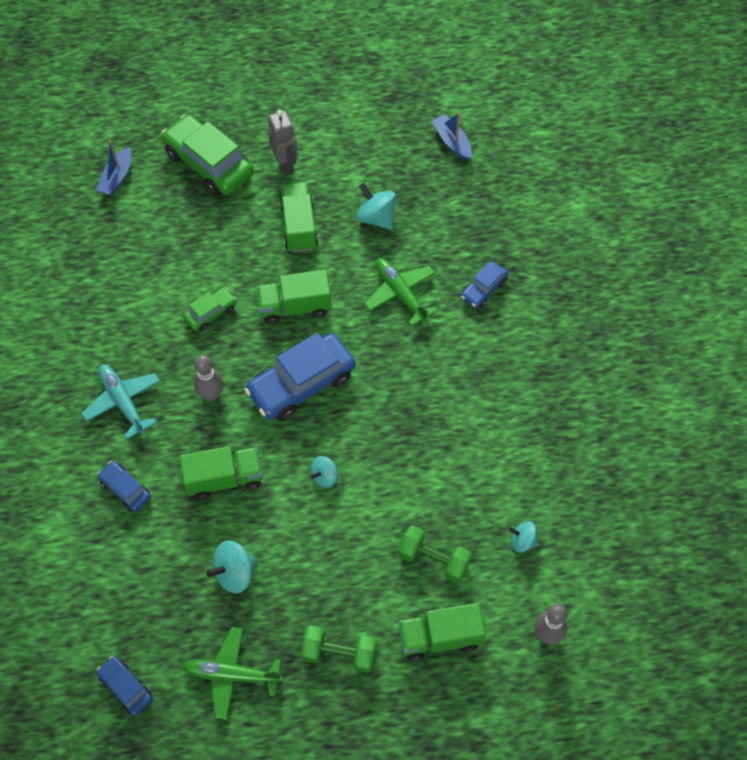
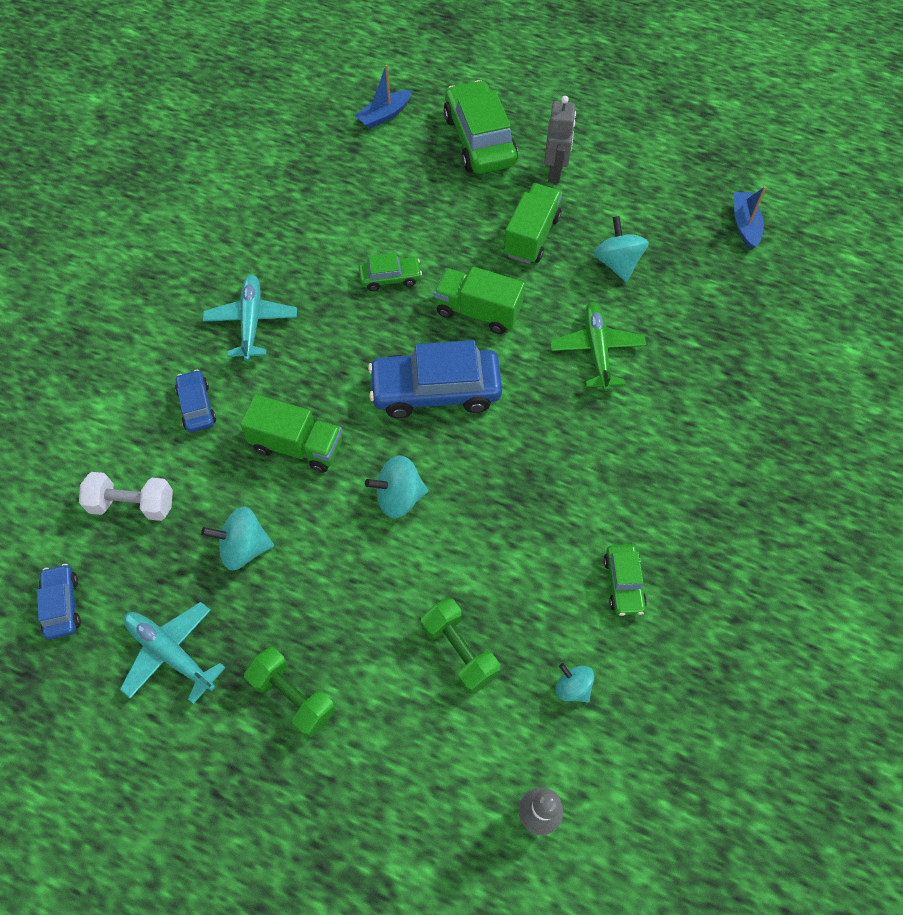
camera: 30 degrees right, 0 degrees up
(128, 588) = (133, 504): none -> white dumbbell
(211, 394) = (339, 356): grey bowling pin -> none
(231, 674) = (170, 653): green plane -> turquoise plane
(324, 476) = (399, 497): turquoise spinning top -> turquoise spinning top, size x1.57
(440, 637) = (412, 744): green truck -> none
(483, 289) = (691, 388): blue car -> none
(516, 453) = (623, 583): none -> green car

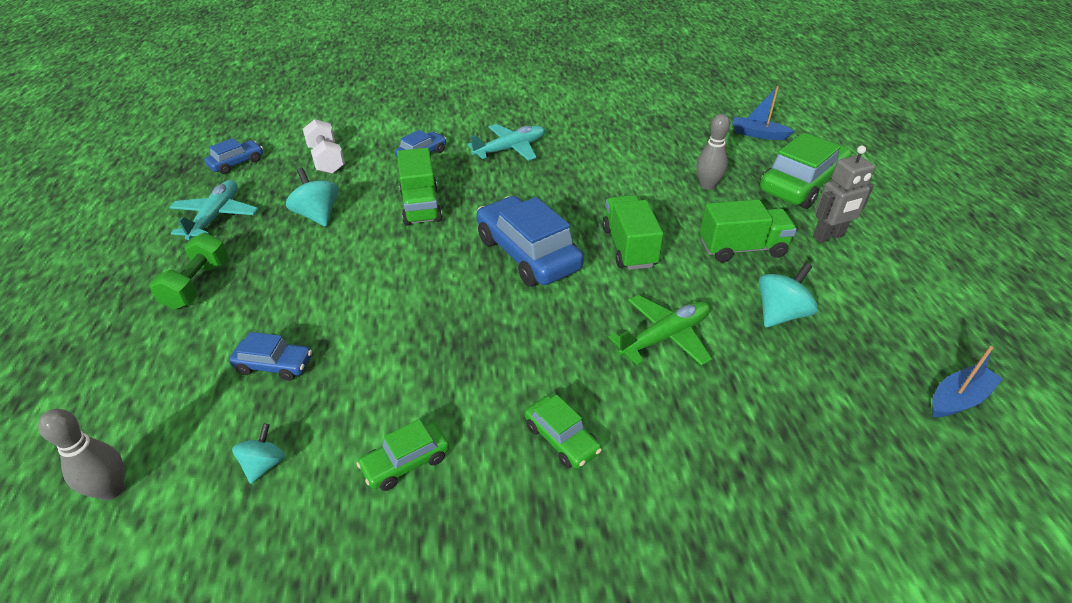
camera: 60 degrees right, 20 degrees down
(390, 278) = (612, 192): green car -> green car (561, 439)
(399, 497) = (409, 272): turquoise spinning top -> none
(433, 203) = (707, 185): none -> grey bowling pin
(459, 651) = (274, 365): green dumbbell -> blue car

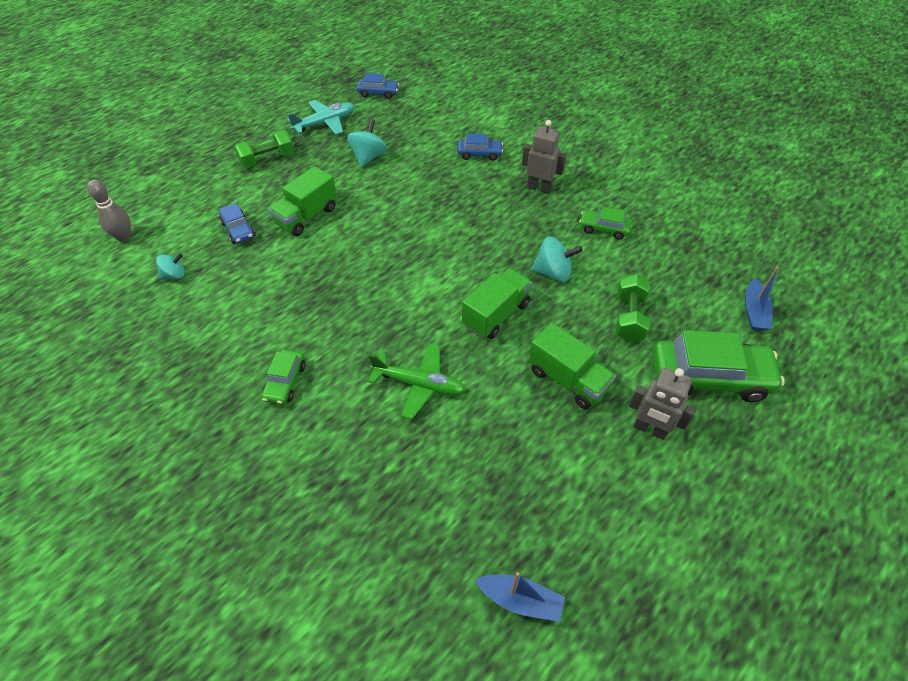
camera: 50 degrees right, 10 degrees up
(326, 160) = (423, 121): white dumbbell -> none
(406, 462) = (216, 326): green car -> green car (604, 229)
(421, 206) = (425, 191): green truck -> green truck (306, 216)
(510, 149) = (539, 188): turquoise plane -> grey robot
(527, 254) = (432, 268): blue car -> none
(707, 185) = (629, 318): grey bowling pin -> green dumbbell
(758, 134) = (754, 312): blue boat -> blue boat turned 150 degrees counterclockwise
(780, 314) = (510, 439): turquoise spinning top -> turquoise spinning top (553, 272)

